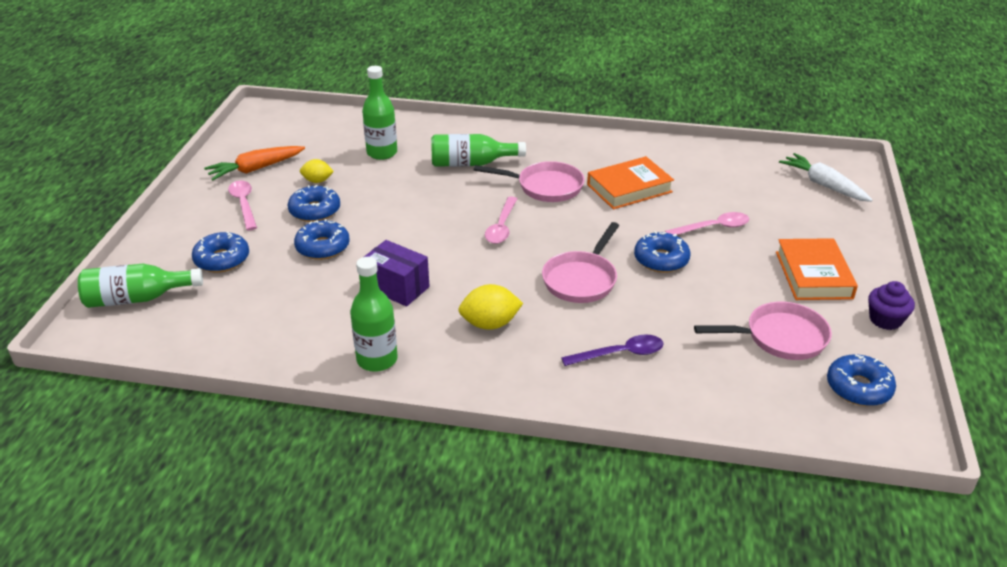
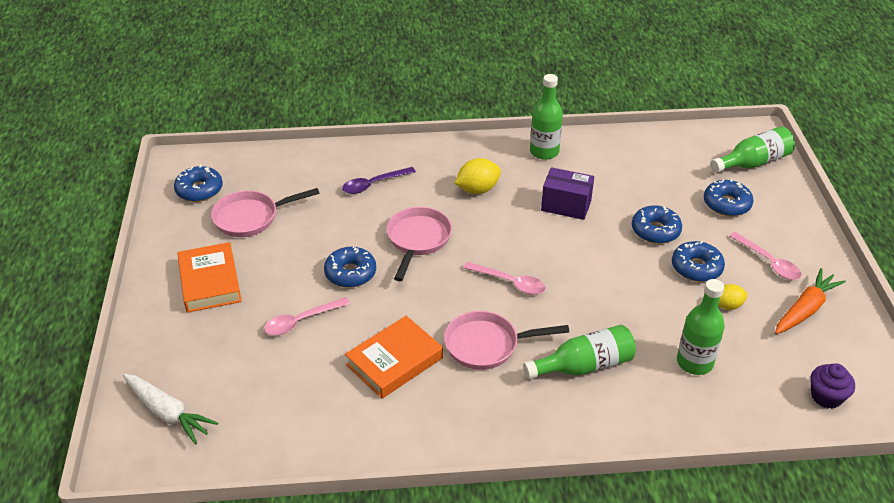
camera: 165 degrees right, 5 degrees up
(501, 227) = (510, 282): pink spoon -> pink spoon turned 120 degrees clockwise
(885, 320) = (159, 248): purple cupcake -> purple cupcake (826, 396)

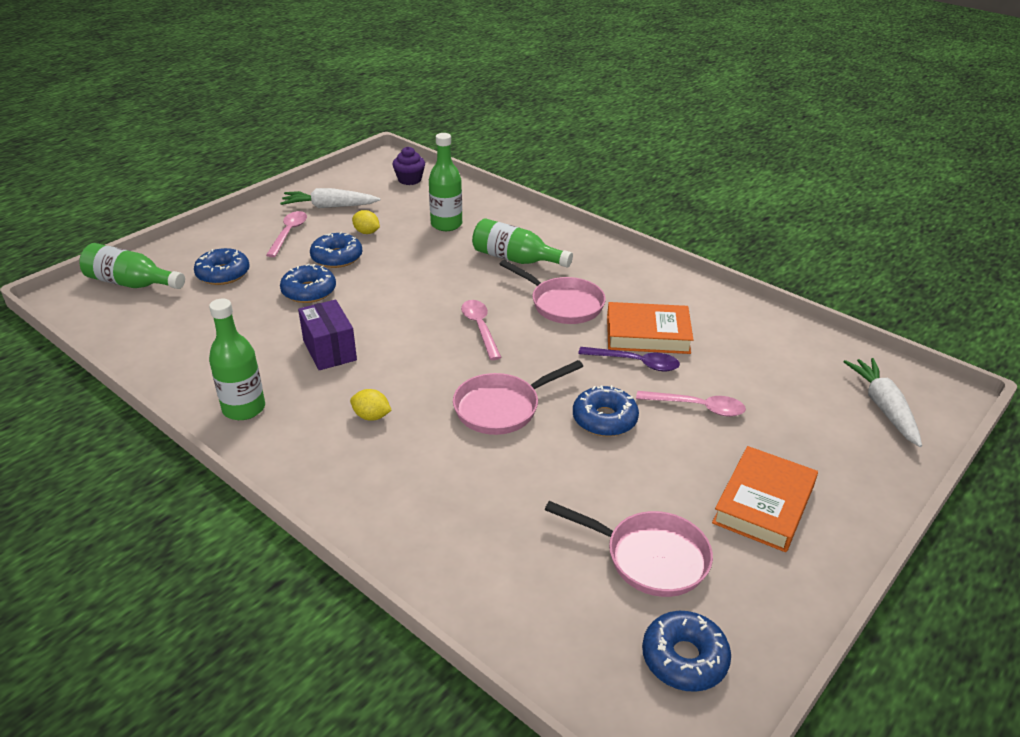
camera: 135 degrees left, 5 degrees down
(373, 184) = (460, 499): purple spoon -> purple spoon (635, 363)
(477, 189) = (371, 416): yellow lemon -> yellow lemon, size x0.64
(805, 309) = (329, 206): orange carrot -> white carrot

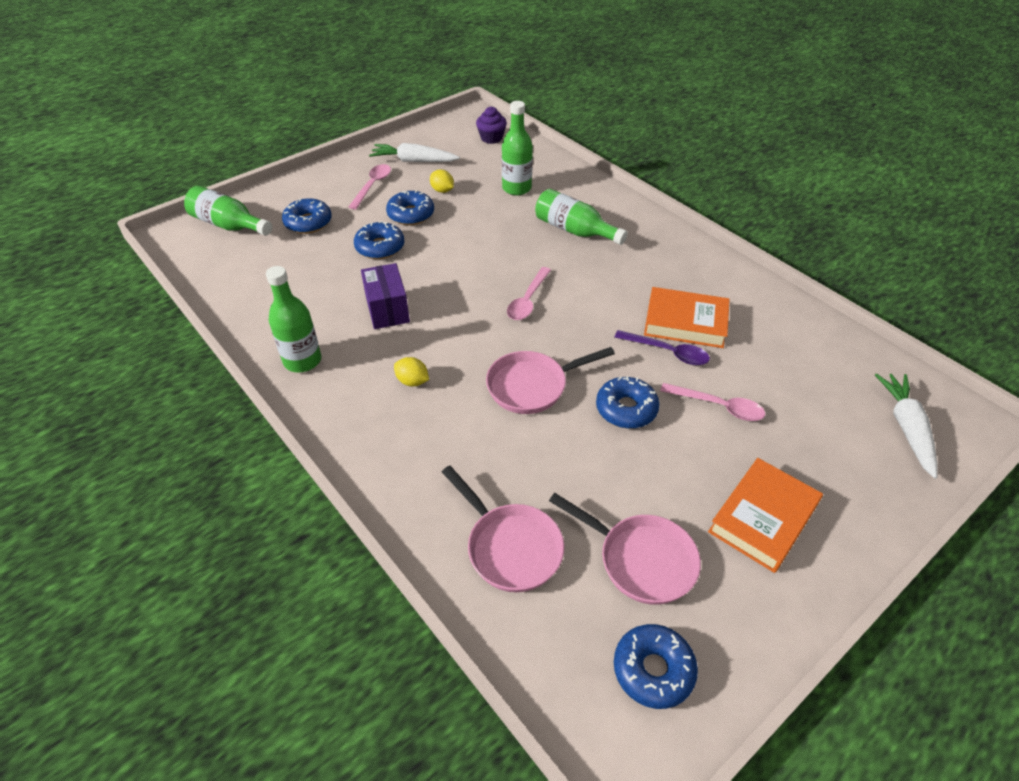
camera: 10 degrees right, 10 degrees up
(480, 328) = (528, 300): pink spoon -> pink spoon turned 150 degrees counterclockwise
(563, 304) = (610, 282): pink pan -> pink pan (510, 547)

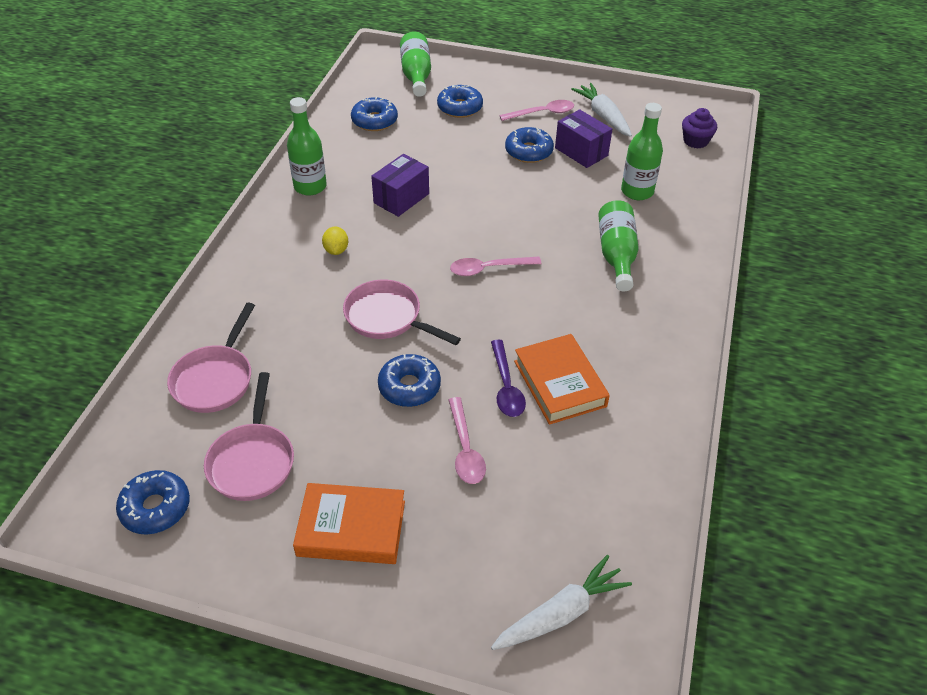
camera: 55 degrees right, 0 degrees up
(380, 247) = (469, 157): blue donut -> blue donut (374, 121)
(442, 190) = (581, 152): yellow lemon -> purple box

